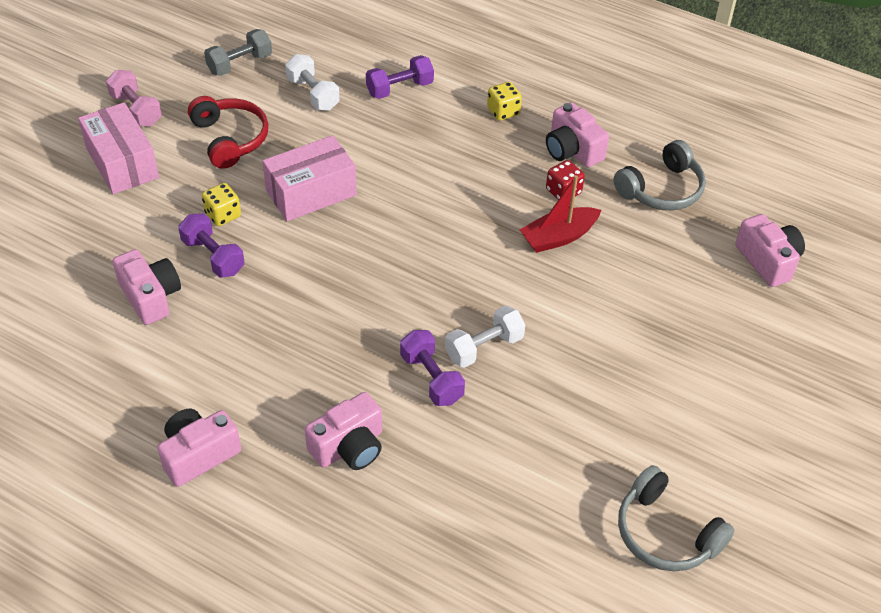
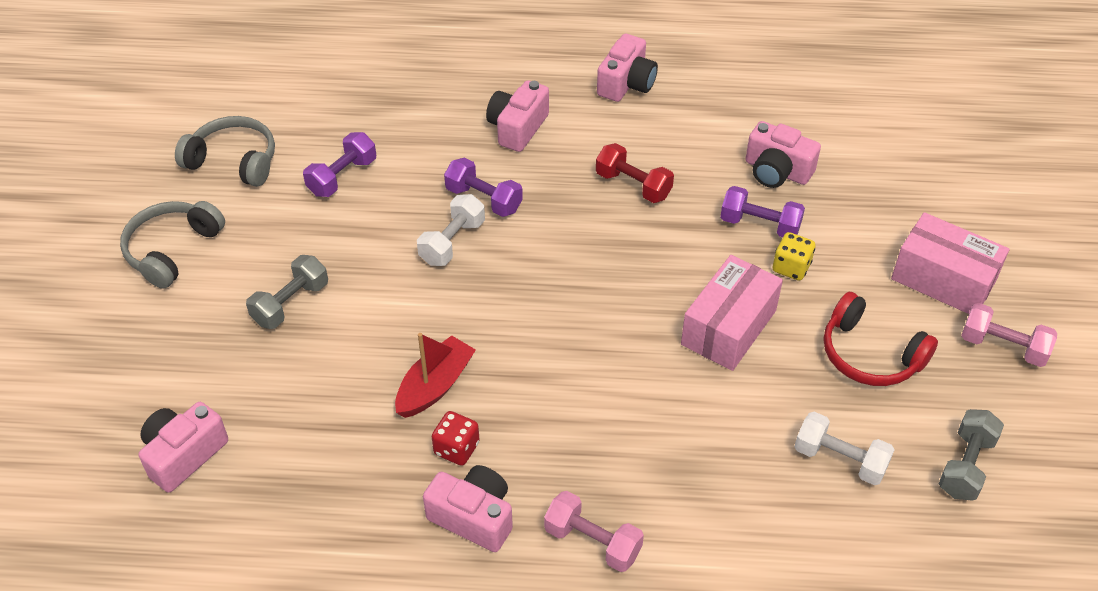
camera: 155 degrees right, 0 degrees up
(287, 336) = (633, 185): none -> red dumbbell
(400, 89) = (745, 519): purple dumbbell -> purple dumbbell (342, 177)
(503, 111) = (592, 542): yellow dice -> pink dumbbell
(651, 347) = (290, 303): none -> grey dumbbell
(661, 189) = (338, 504): grey headphones -> grey headphones (172, 250)
(768, 261) = (184, 455): pink camera -> pink camera turned 90 degrees clockwise

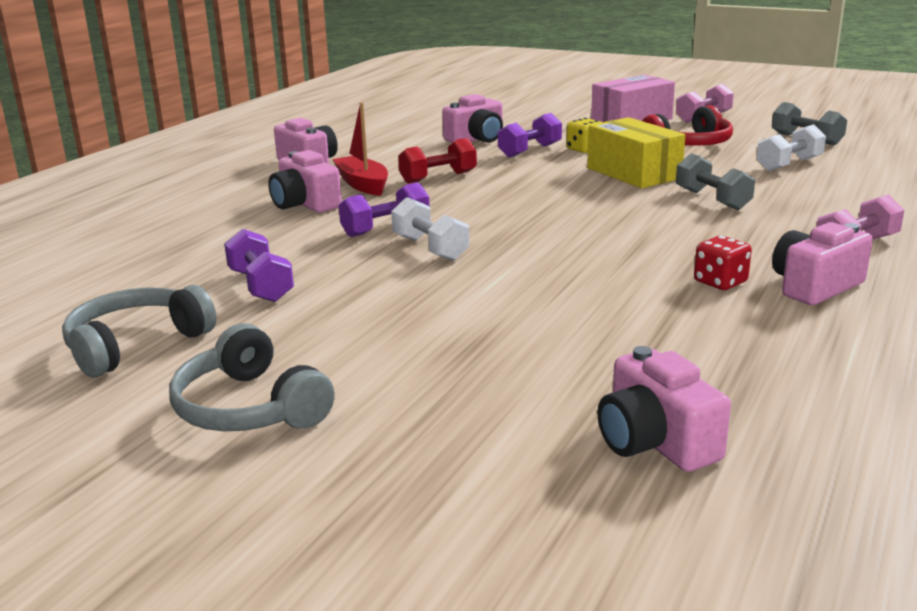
camera: 65 degrees left, 25 degrees down
(290, 303) = (438, 339): grey dumbbell -> grey dumbbell (712, 199)
(435, 386) = (628, 281): red boat -> red boat (363, 184)
(729, 327) = (633, 173): pink box -> yellow box

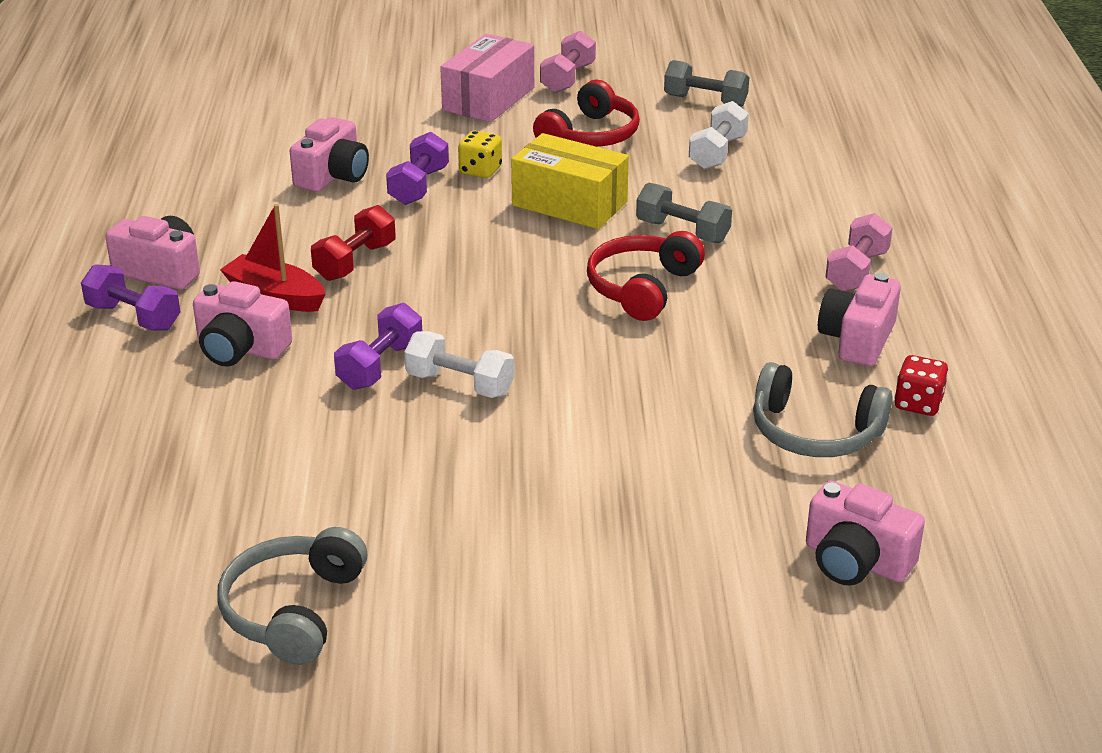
camera: 30 degrees left, 10 degrees up
(250, 408) = (496, 643): grey headphones -> grey headphones (814, 432)
(261, 286) = (334, 491): purple dumbbell -> purple dumbbell (133, 317)
(642, 223) = (642, 288): none -> red headphones
(720, 282) = (775, 356): red dice -> red dice (918, 403)

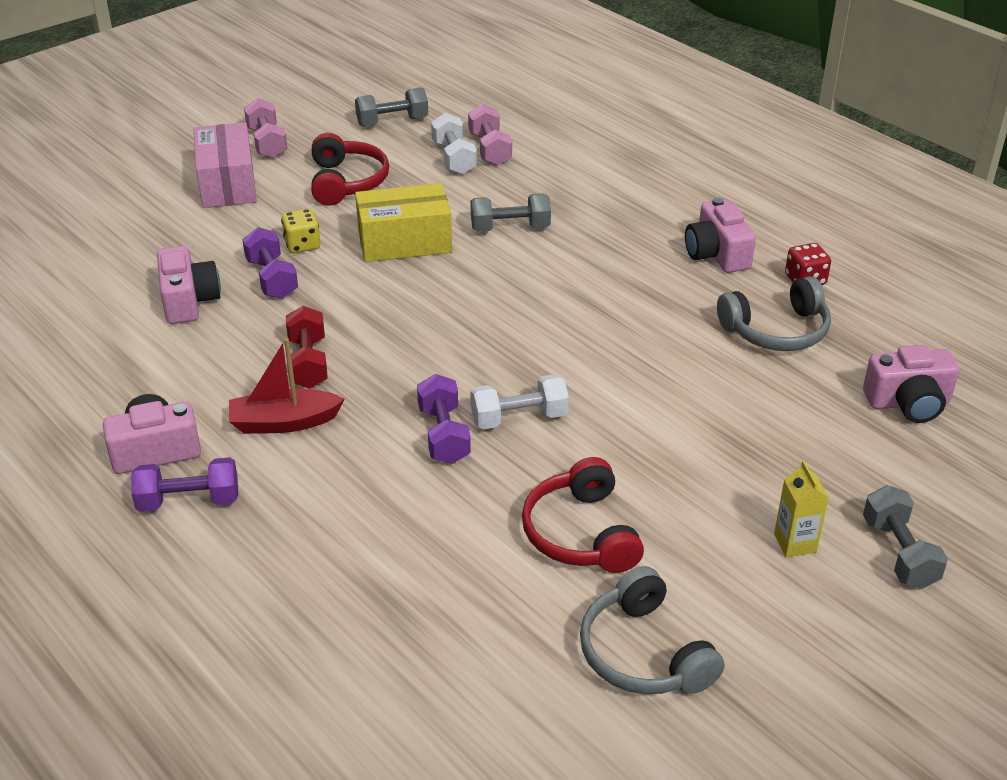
camera: 40 degrees left, 5 degrees up
(240, 348) = (317, 479): pink camera -> none
(550, 609) = (795, 543): none -> yellow carton
(636, 674) = (899, 553): none -> grey dumbbell
(642, 288) = (541, 283): red headphones -> red headphones (581, 533)
(856, 271) = (654, 206): pink dumbbell -> pink dumbbell (489, 149)

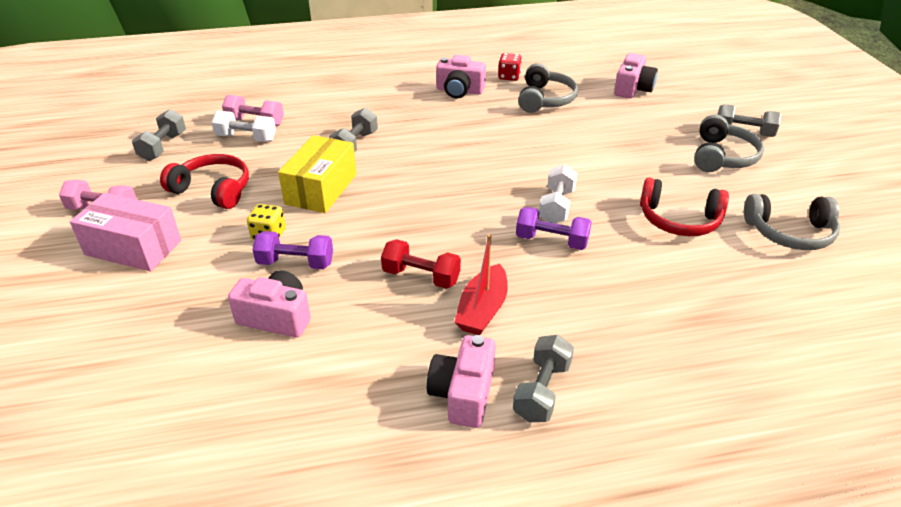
camera: 60 degrees left, 0 degrees up
(189, 501) = (542, 391): purple dumbbell -> grey dumbbell
(795, 543) = (722, 156): yellow carton -> grey headphones

